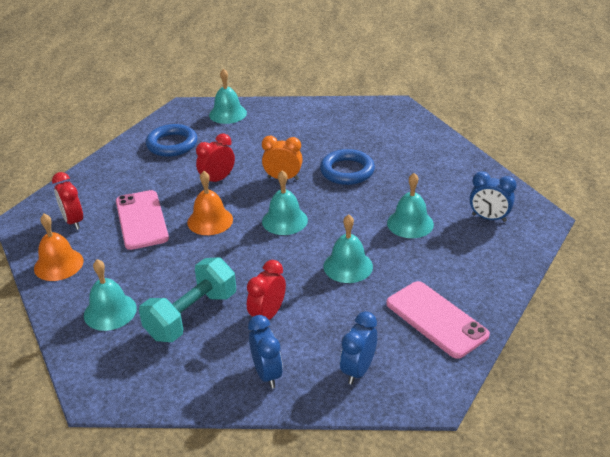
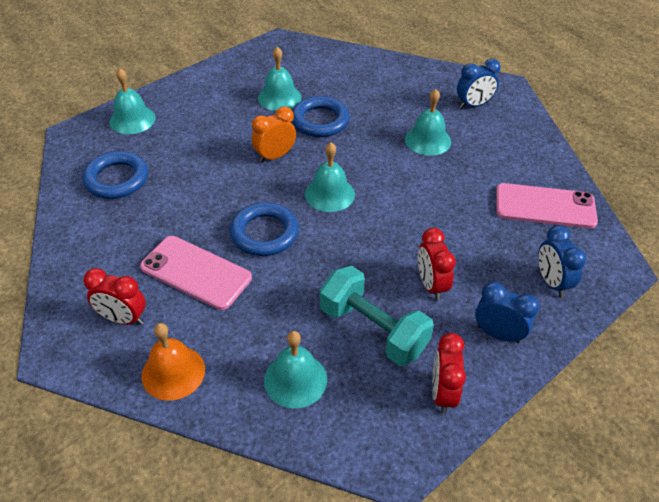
camera: 45 degrees left, 10 degrees up
(192, 316) = (373, 330): turquoise dumbbell -> turquoise dumbbell turned 45 degrees counterclockwise
(210, 221) = (264, 233): orange bell -> blue ring
(217, 180) = (215, 190): red clock -> red clock (442, 393)
(348, 266) = (432, 203): turquoise bell -> turquoise bell (279, 97)

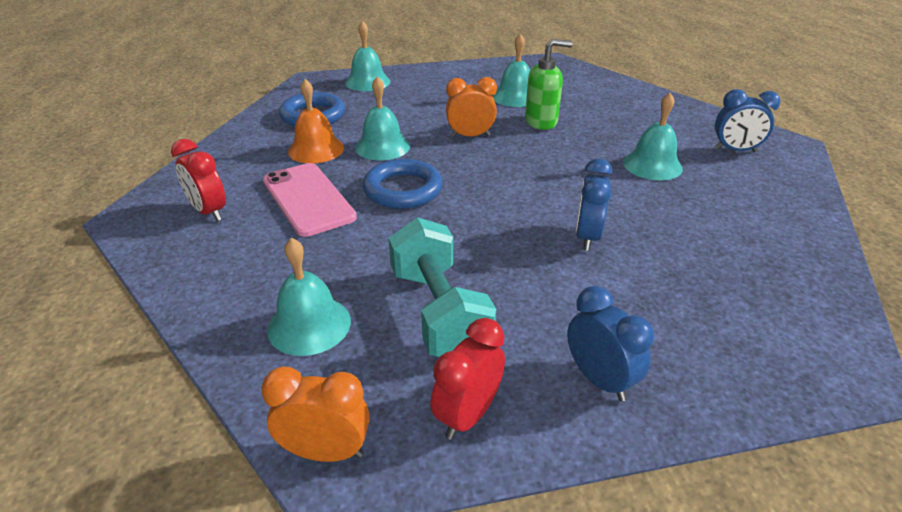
camera: 30 degrees right, 10 degrees down
(173, 372) = (203, 269): orange bell -> orange bell (316, 149)
(320, 121) = (541, 122): blue ring -> green soap dispenser
(329, 194) = (499, 179): turquoise bell -> turquoise bell (382, 147)
(381, 457) = (326, 451): none -> orange clock
(431, 285) = (548, 294): red clock -> none
(545, 206) = (770, 267): pink phone -> none
(551, 282) = (724, 351): blue clock -> blue clock (587, 237)

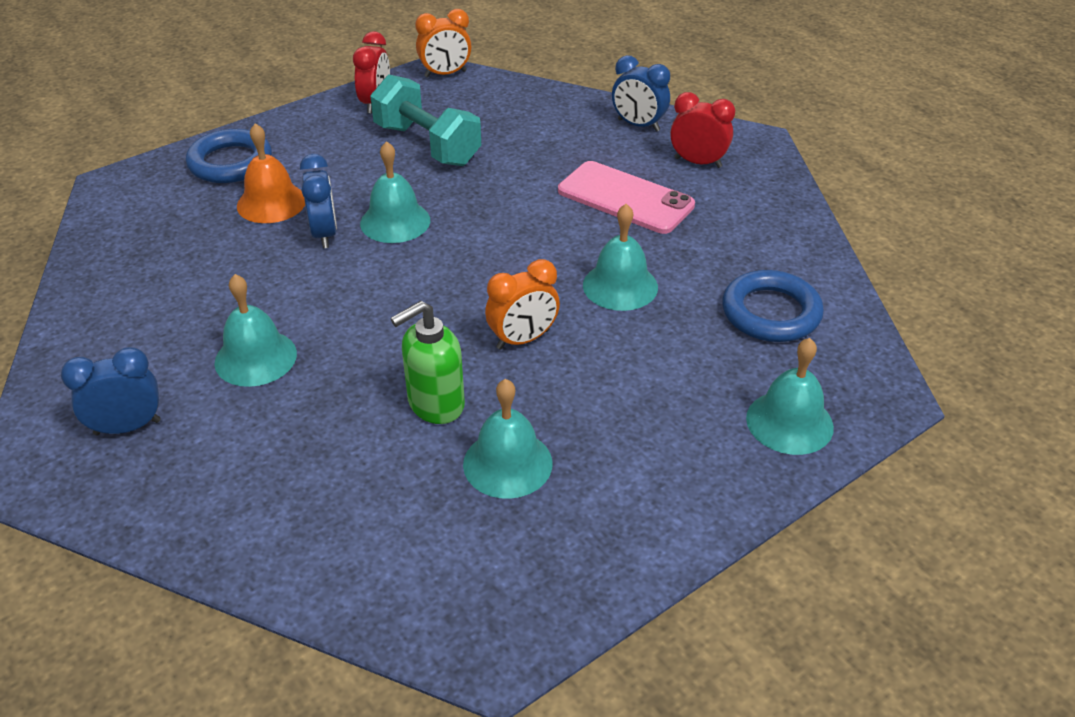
camera: 155 degrees right, 5 degrees up
(309, 325) = (513, 116): turquoise bell -> turquoise bell (395, 221)
(316, 149) = (693, 258): orange bell -> orange bell (271, 203)
(403, 190) = (541, 234): blue ring -> blue ring (230, 162)
(599, 379) = (296, 137): blue clock -> blue clock (638, 125)

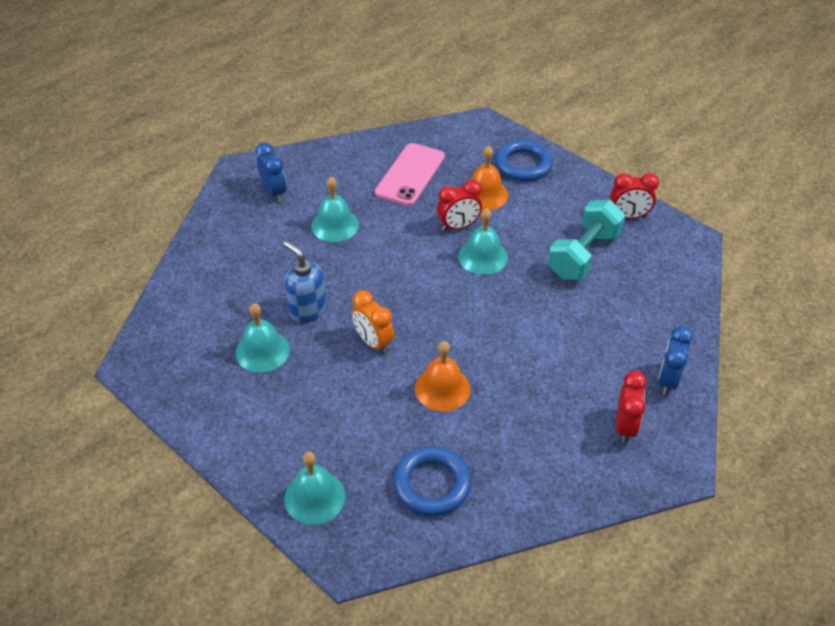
camera: 80 degrees right, 5 degrees up
(325, 234) = (458, 226): blue clock -> red clock
(435, 404) = (307, 310): green soap dispenser -> blue soap dispenser
(445, 74) = (692, 246): orange clock -> none
(620, 286) = (442, 388): turquoise bell -> orange bell
(625, 198) = (554, 381): pink phone -> pink phone (410, 174)

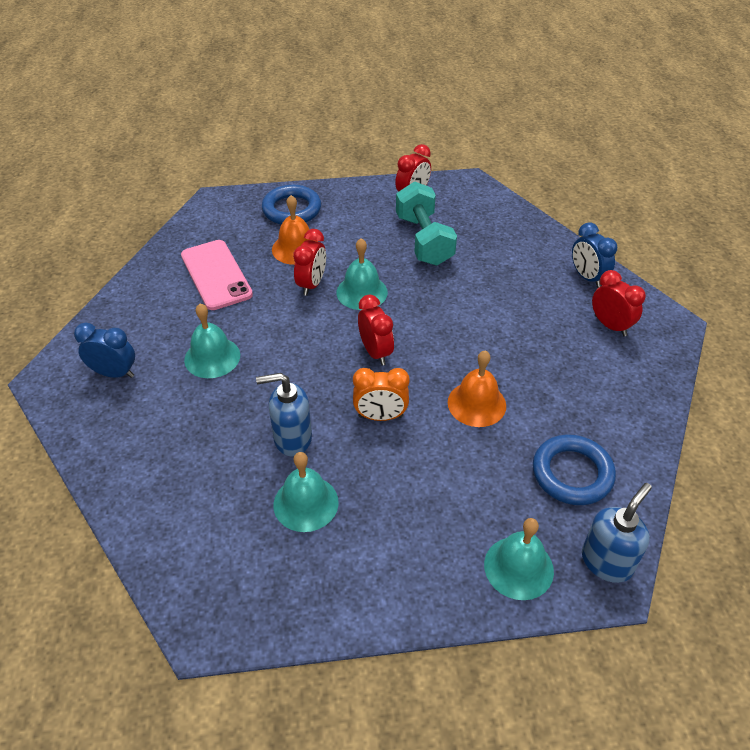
camera: 50 degrees left, 0 degrees up
(368, 549) = (607, 562): none -> blue soap dispenser
(431, 302) = (375, 352): none -> red clock

